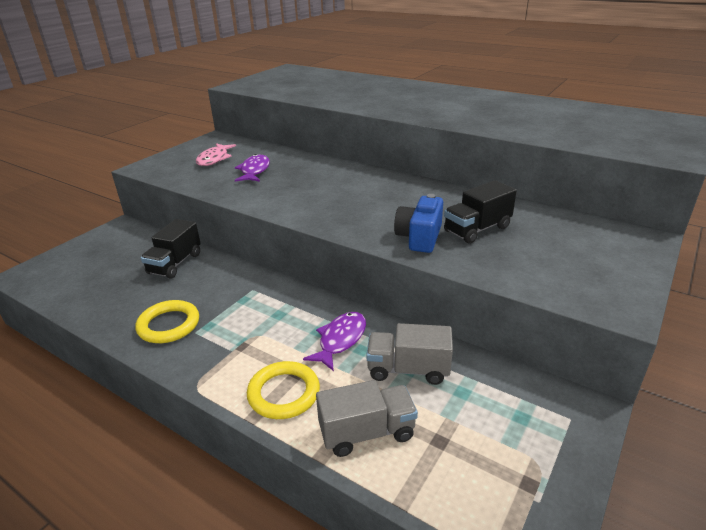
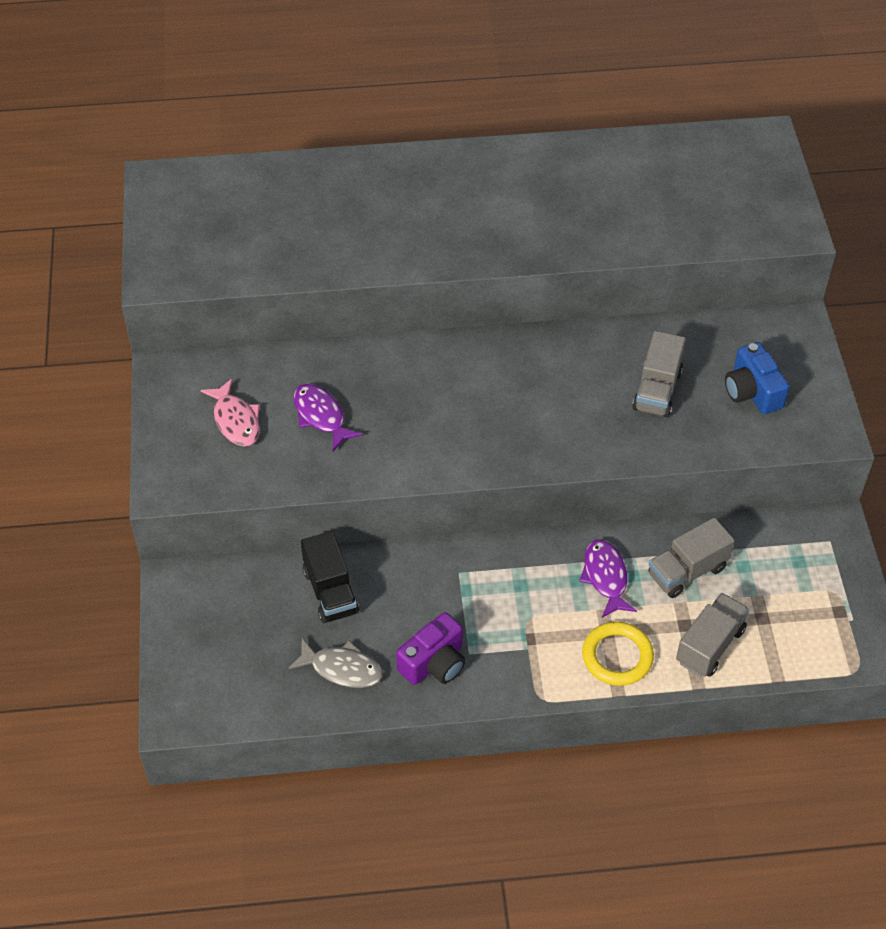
camera: 40 degrees left, 20 degrees up
(121, 299) = (342, 669): none -> grey fish
(169, 325) = (434, 663): yellow ring -> purple camera
(419, 237) = (618, 432): blue camera -> blue camera (752, 391)
(477, 229) = (657, 390): black truck -> grey truck

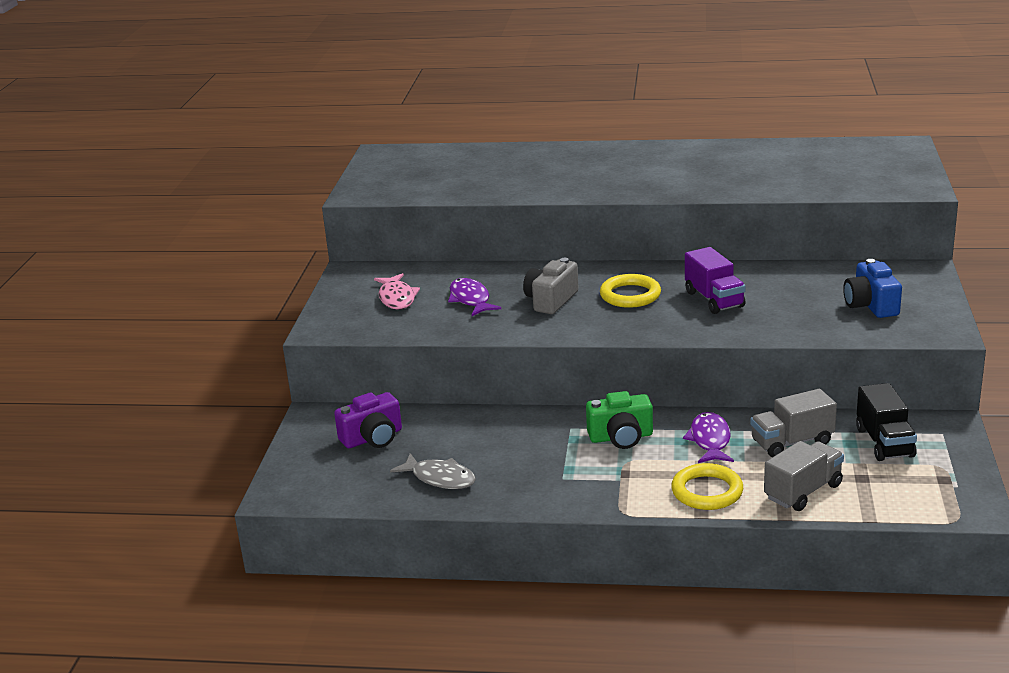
camera: 15 degrees right, 25 degrees down
(330, 591) = (448, 431): black truck -> black truck (884, 442)
(412, 411) = (551, 300): none -> grey camera
(434, 663) = (527, 481): purple camera -> purple camera (373, 438)
(496, 394) = (630, 295): none -> yellow ring
(514, 582) = (621, 437): none -> green camera
(588, 394) = (714, 299): none -> purple truck
(657, 390) = (779, 300): grey truck -> none

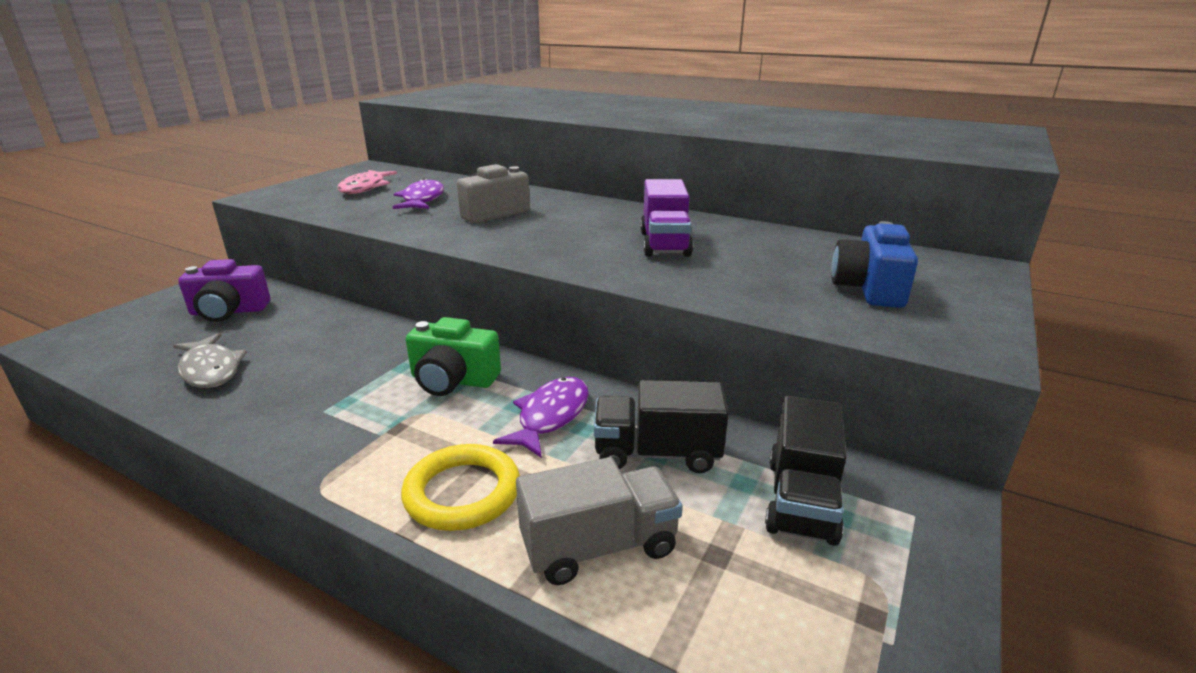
camera: 20 degrees right, 0 degrees up
(630, 295) = (577, 223): yellow ring -> none
(792, 442) = (657, 454): grey truck -> black truck

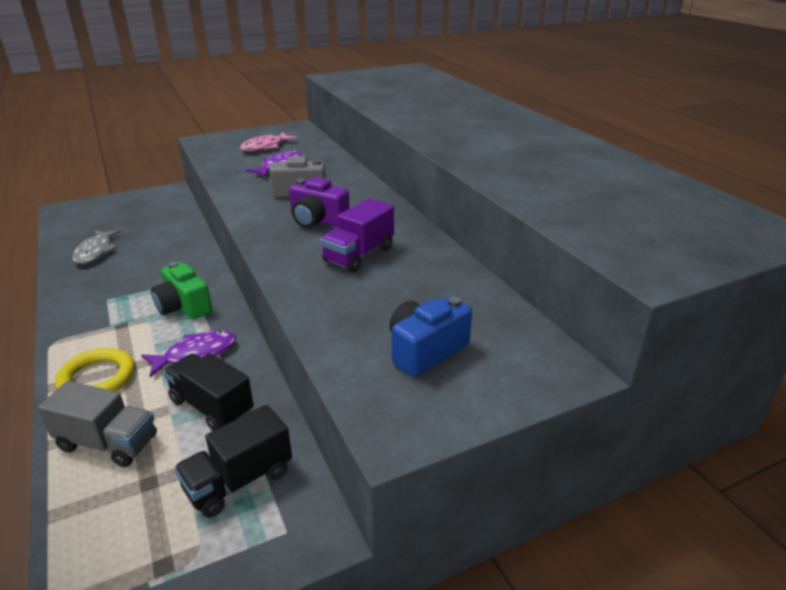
camera: 35 degrees right, 5 degrees up
(229, 311) = (146, 215): purple camera -> purple camera (317, 220)

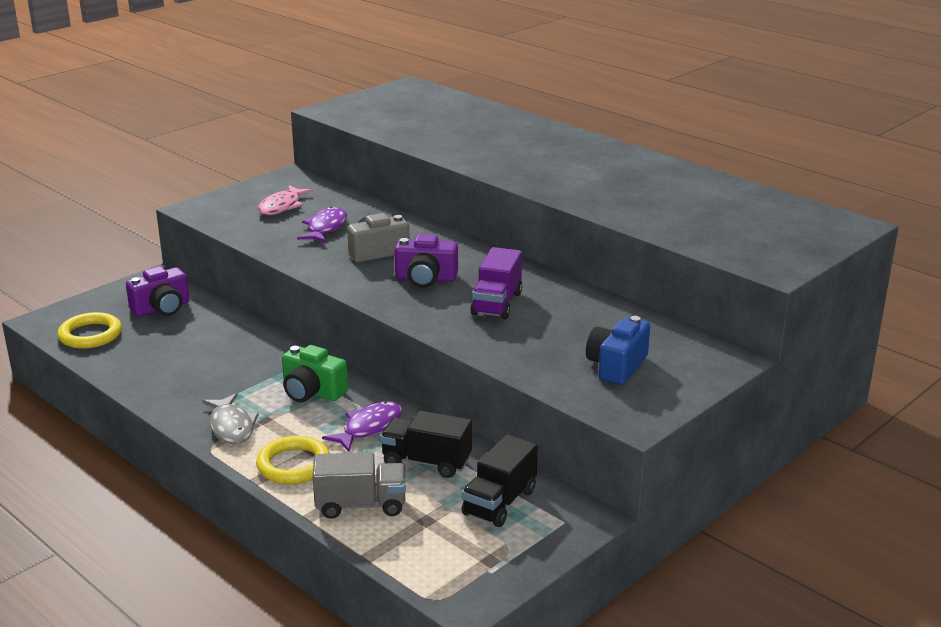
camera: 20 degrees left, 5 degrees down
(80, 225) = (90, 335): none -> yellow ring
(95, 252) = (148, 360): grey fish -> grey fish (231, 427)
(149, 214) = (162, 308): none -> purple camera

